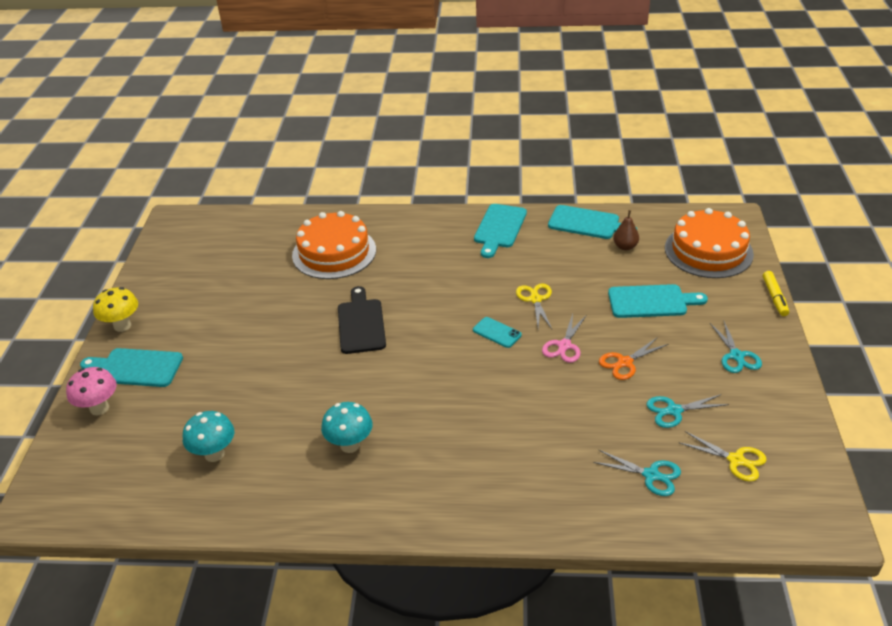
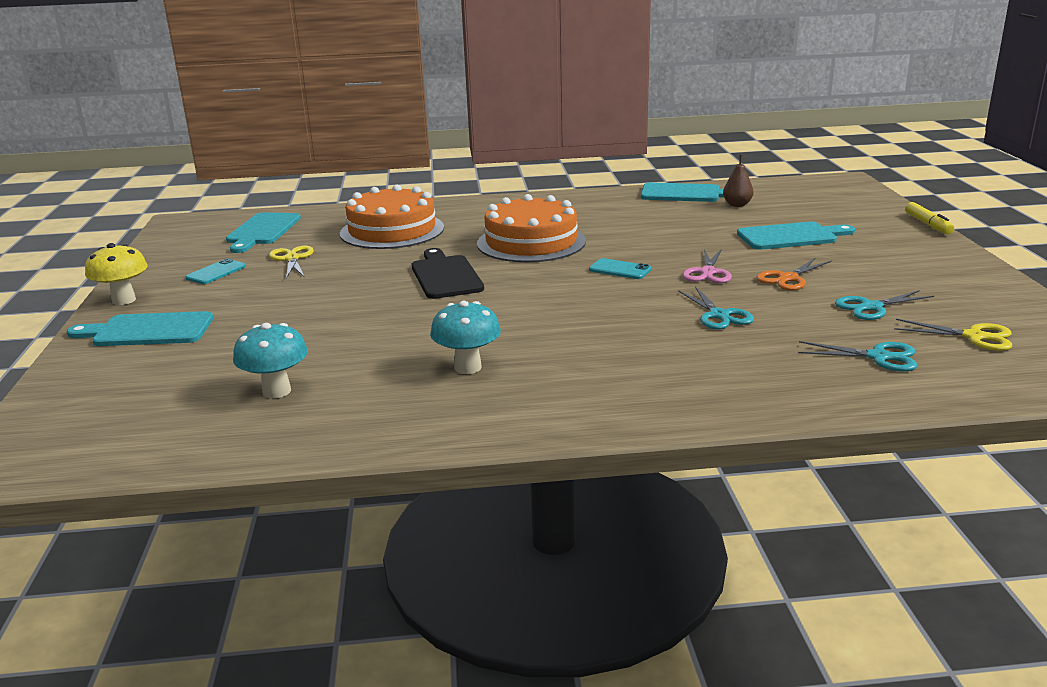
camera: 10 degrees left, 15 degrees down
(99, 408) = (99, 367): pink mushroom -> none
(192, 296) = (216, 272): none -> turquoise phone
(499, 228) = (585, 203): turquoise cutting board -> turquoise cutting board (262, 231)
(535, 299) = (654, 244): yellow scissors -> yellow scissors (292, 259)
(708, 251) = (832, 201): orange cake -> orange cake (531, 242)
(736, 356) = (915, 264): turquoise scissors -> turquoise scissors (719, 315)

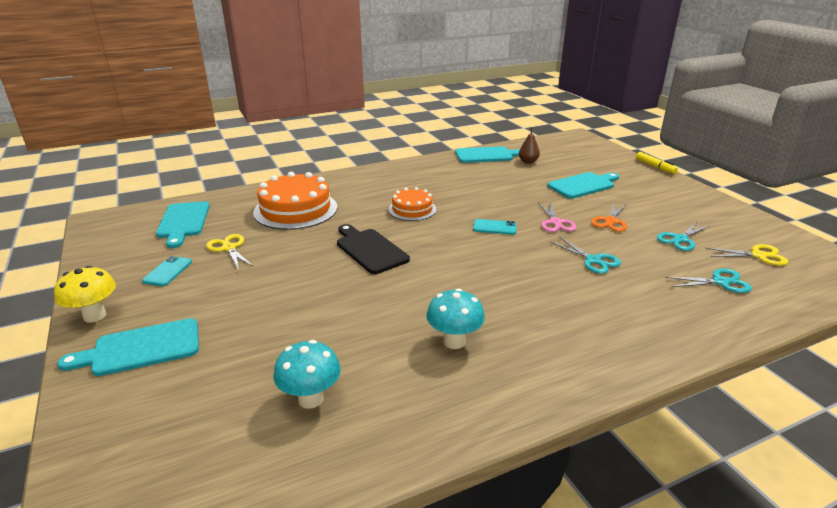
camera: 20 degrees left, 5 degrees up
(531, 242) = (412, 209): orange cake -> orange cake, size x0.58

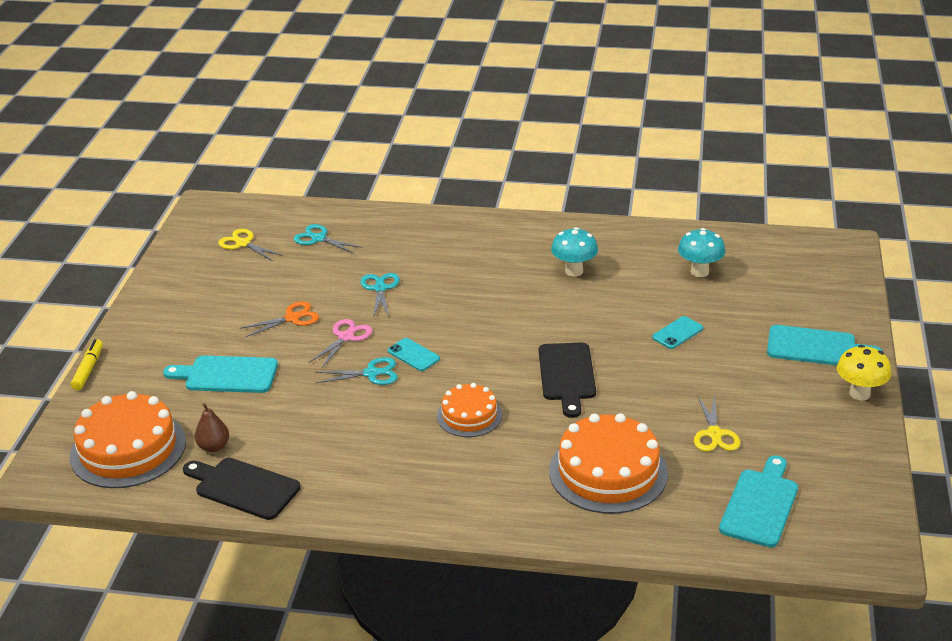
camera: 145 degrees left, 5 degrees up
(167, 271) = (788, 424): turquoise phone -> turquoise phone (677, 333)
(487, 155) = (243, 487): turquoise cutting board -> black cutting board
(564, 151) = (128, 449): none -> orange cake
(680, 239) = (270, 278): turquoise scissors -> turquoise scissors (371, 373)

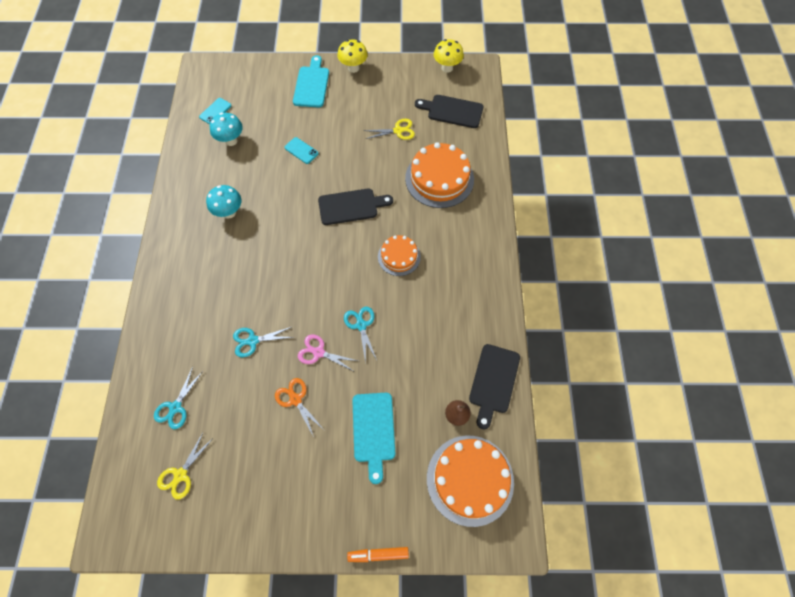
camera: 100 degrees left, 30 degrees up
(88, 369) = (378, 554): yellow marker -> orange marker
(413, 355) = (337, 301): turquoise phone -> turquoise phone (215, 111)
(760, 504) = (452, 111): turquoise cutting board -> black cutting board
(872, 510) = (447, 68): none -> yellow mushroom

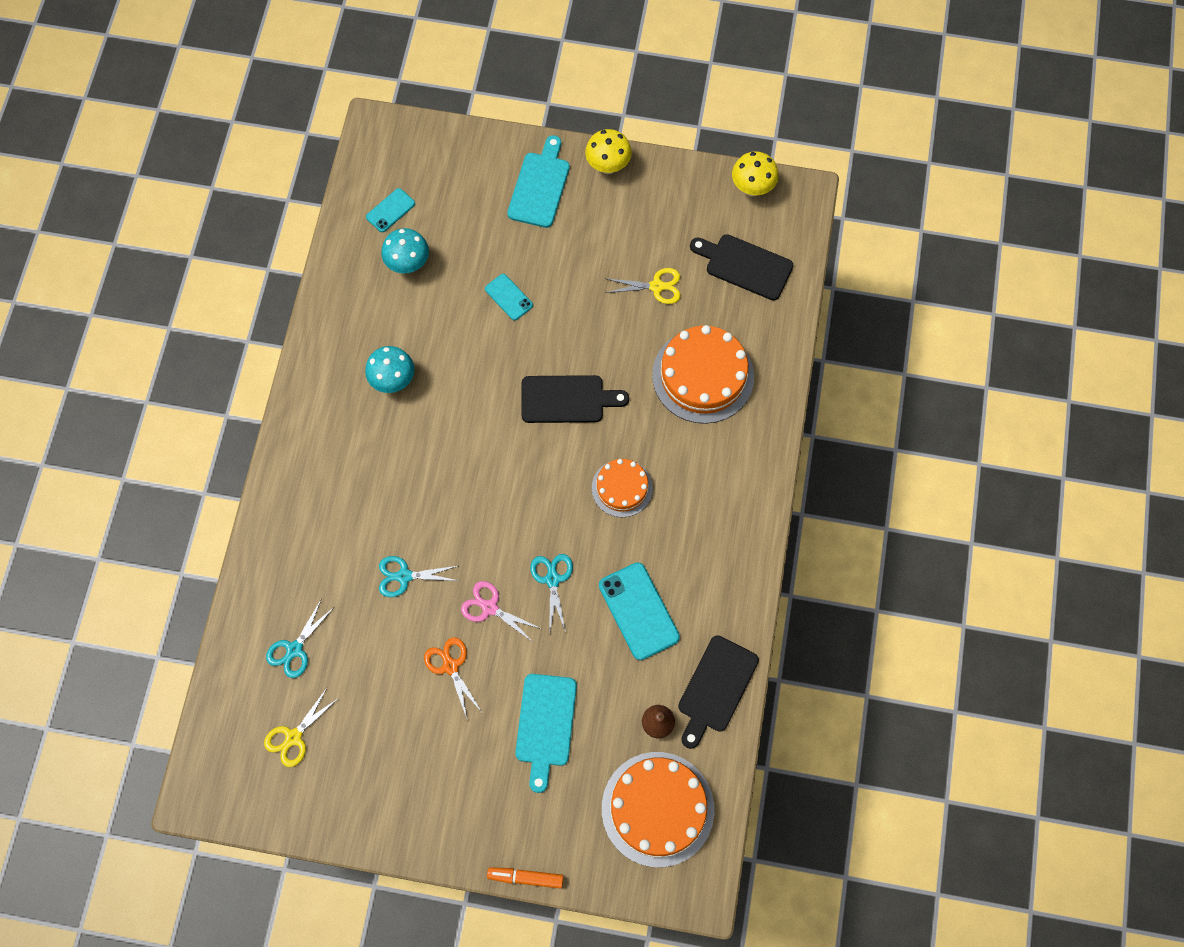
camera: 10 degrees right, 5 degrees up
(426, 337) = (638, 611): none -> turquoise phone

